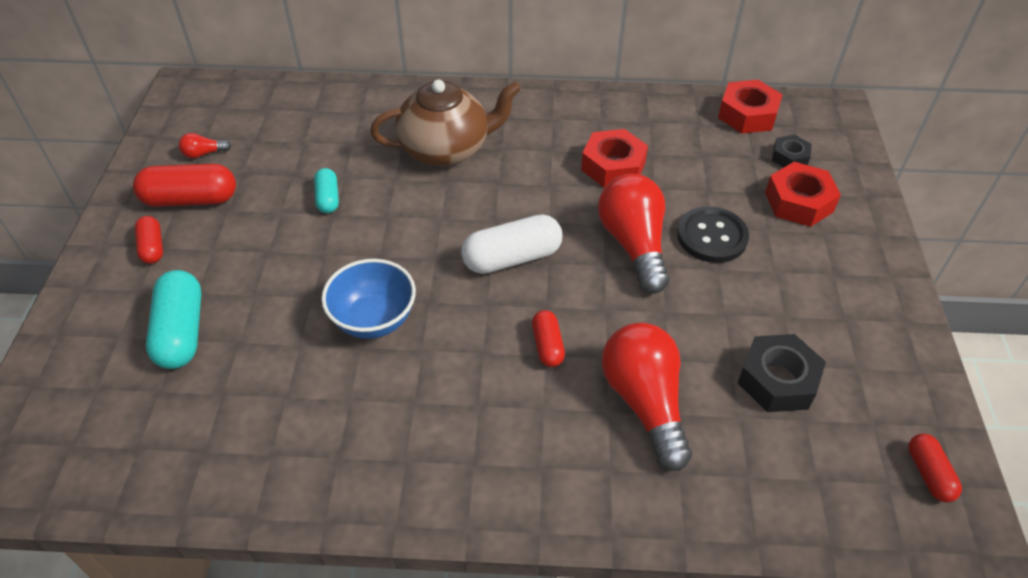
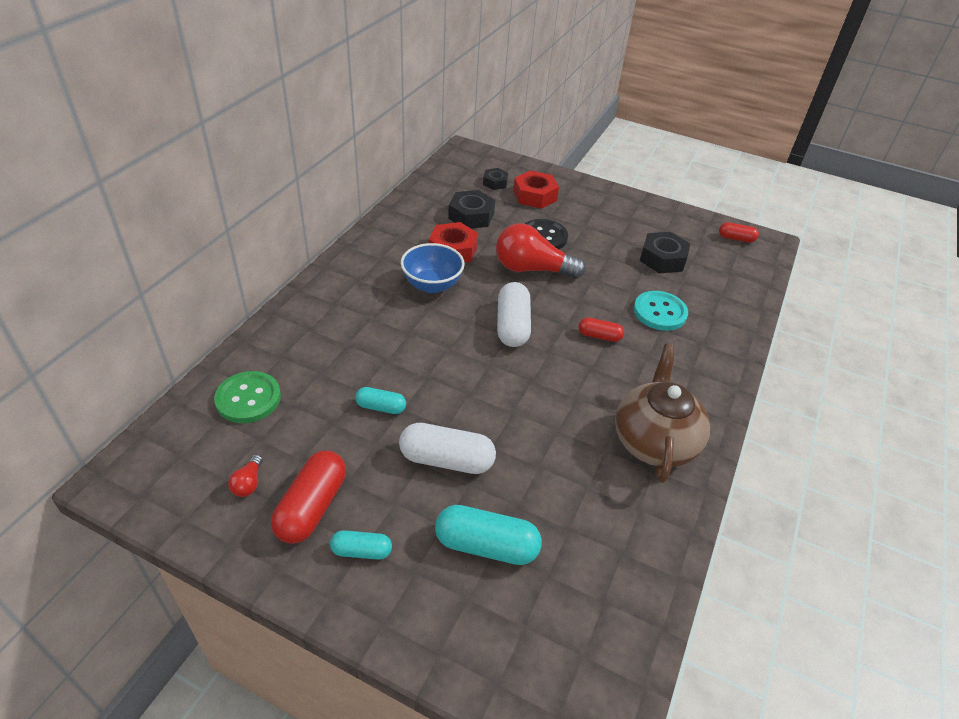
camera: 70 degrees left, 5 degrees down
(152, 247) = (361, 551): red capsule -> turquoise capsule
(279, 268) = (446, 460): none -> white capsule
(298, 115) = (248, 398): none -> green button
(374, 320) = (534, 415): blue bowl -> blue bowl (432, 285)
(446, 149) = (372, 321): brown teapot -> brown teapot (654, 441)
(644, 402) = (660, 312): red light bulb -> turquoise button
(695, 159) = (471, 216): none -> black nut
(747, 114) = (445, 180): red nut -> none

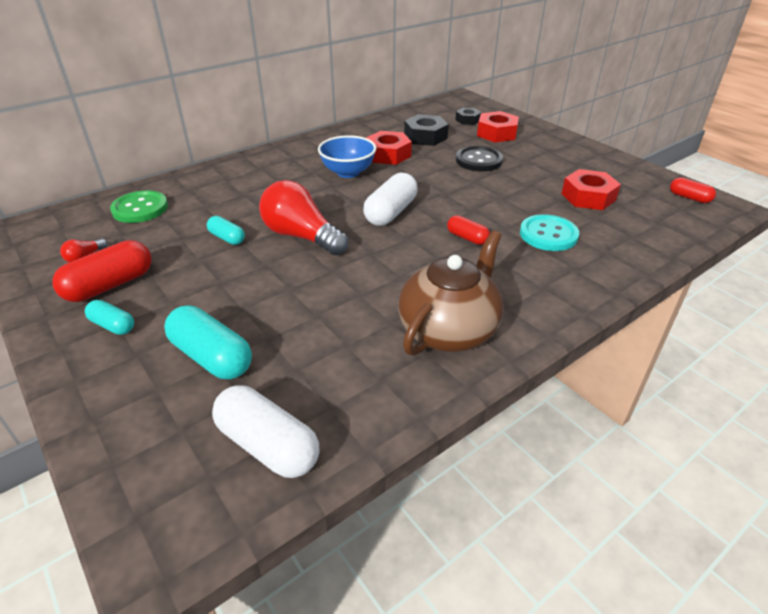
camera: 30 degrees right, 5 degrees down
(446, 460) = (242, 286): white capsule -> white capsule (268, 445)
(532, 269) = (447, 179): red light bulb -> red light bulb (301, 236)
(662, 259) = (588, 197): black nut -> red nut

